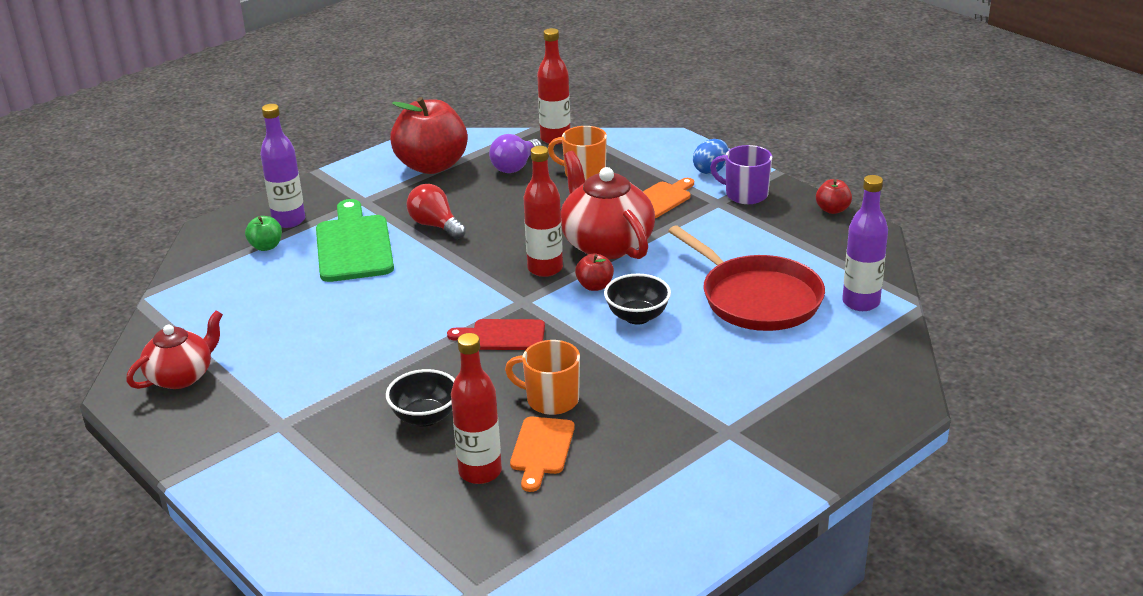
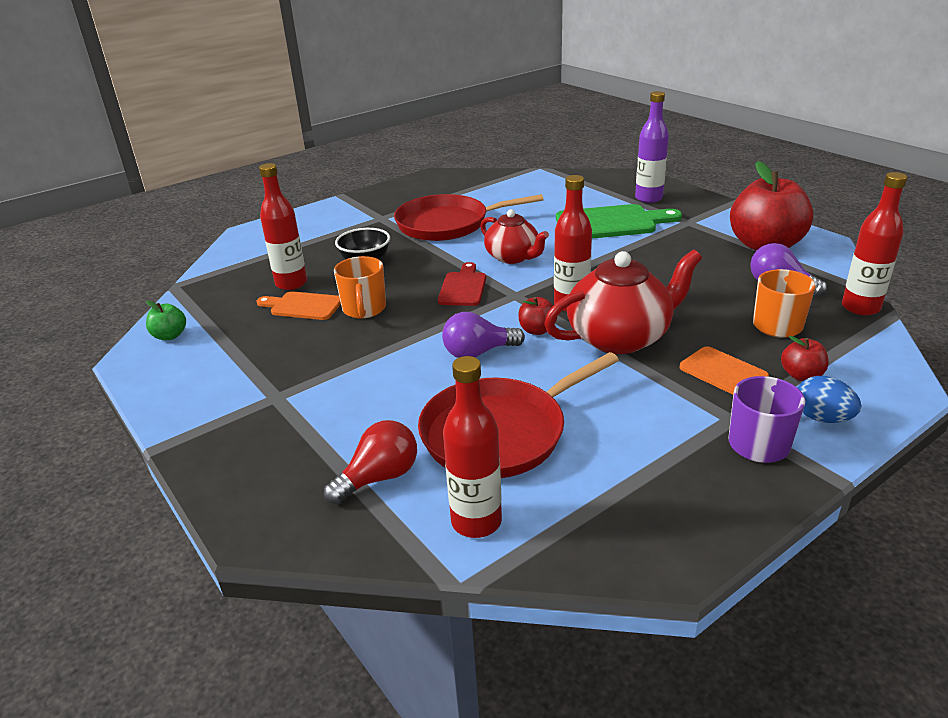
camera: 95 degrees right, 0 degrees up
(181, 376) = (445, 187): red teapot -> red teapot (513, 257)
(266, 246) = (607, 194): green apple -> green apple (170, 336)
(322, 362) = (447, 224): none -> red pan
(435, 225) = (647, 252): red light bulb -> red light bulb (379, 477)
(551, 400) = (364, 309): orange mug -> orange mug turned 150 degrees clockwise
(637, 316) = (478, 353): black bowl -> purple light bulb
(832, 210) = (733, 528): red apple -> red apple (801, 375)
(861, 302) = (476, 522): purple bottle -> red bottle

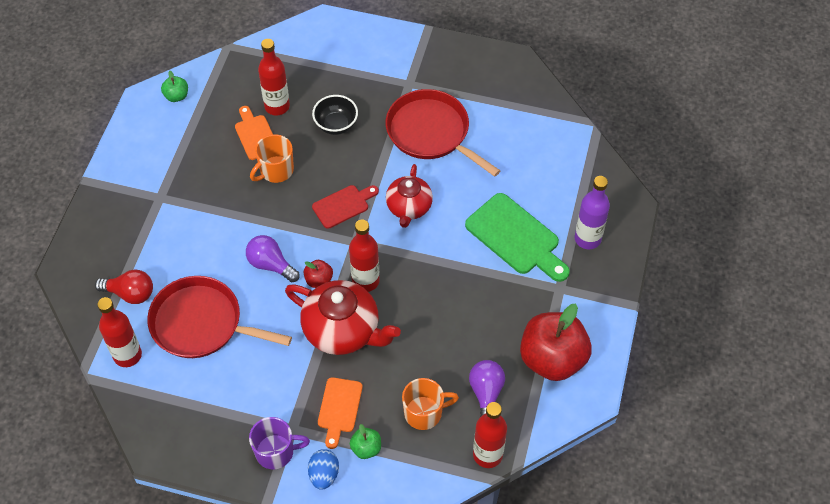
camera: 50 degrees right, 25 degrees up
(801, 375) = (366, 448): red apple -> green apple

